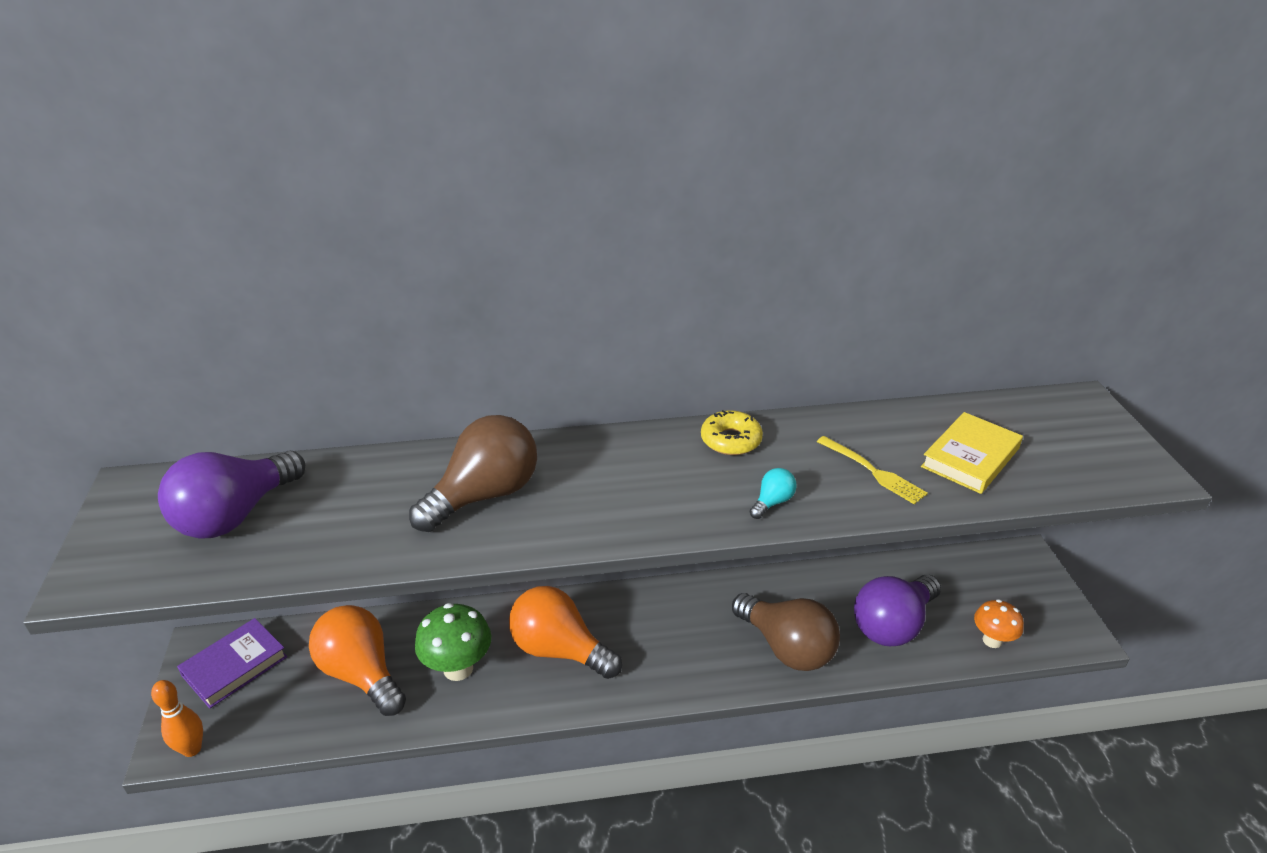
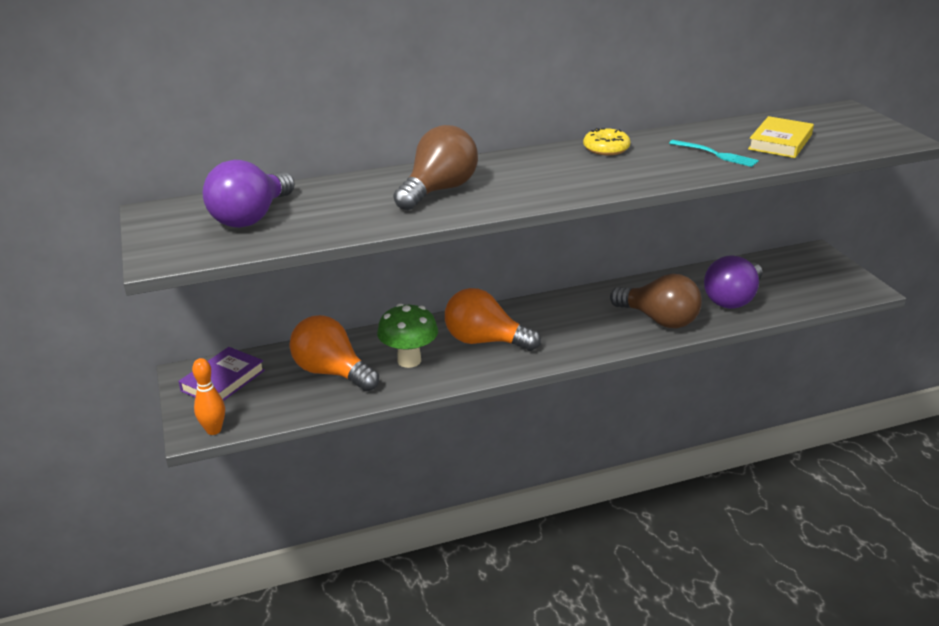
camera: 10 degrees left, 5 degrees down
(772, 502) = (652, 174): turquoise light bulb -> none
(873, 471) = (716, 154): yellow fork -> turquoise fork
(992, 640) = (807, 299): orange mushroom -> none

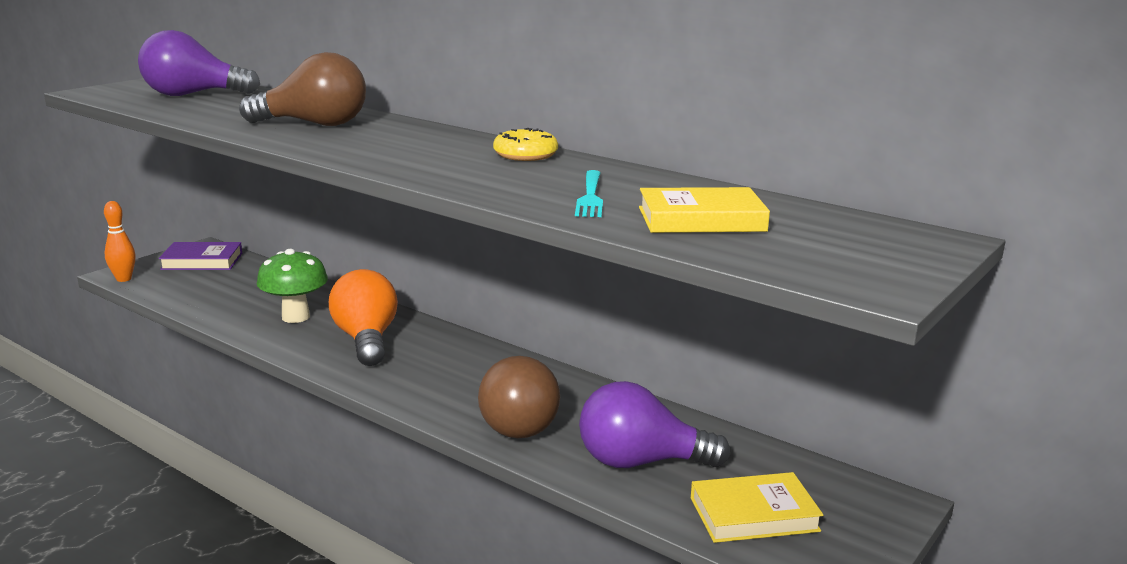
camera: 55 degrees right, 10 degrees down
(332, 372) = (247, 293): orange light bulb -> none
(804, 288) = (754, 514): none -> yellow book

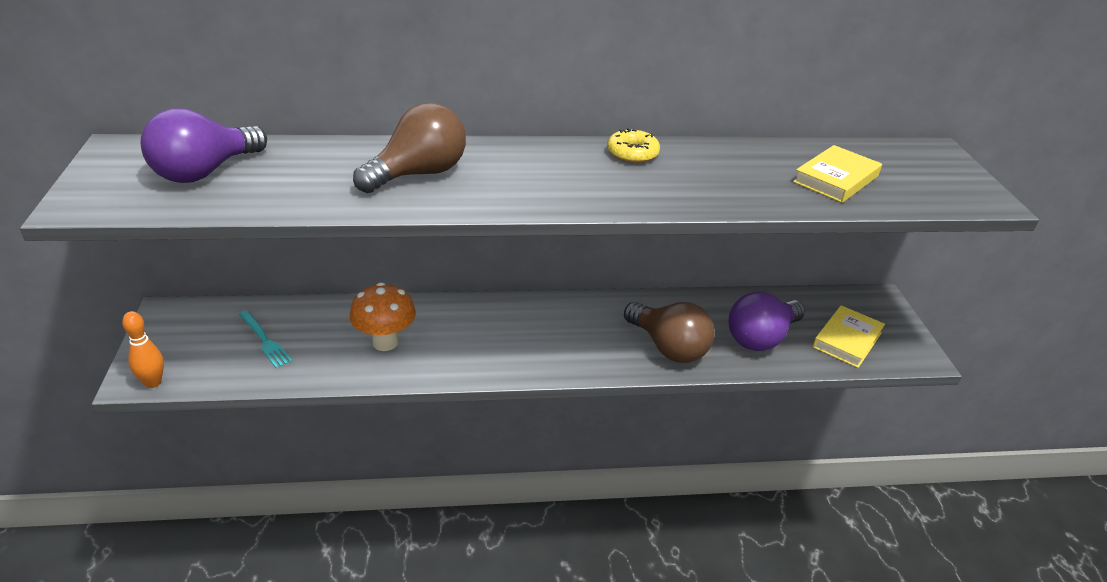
camera: 45 degrees left, 15 degrees up
(202, 261) = (194, 327): purple book -> none
(295, 317) = (385, 342): green mushroom -> orange mushroom
(366, 340) = (473, 335): orange light bulb -> none
(590, 196) = (752, 182): turquoise fork -> turquoise fork (265, 340)

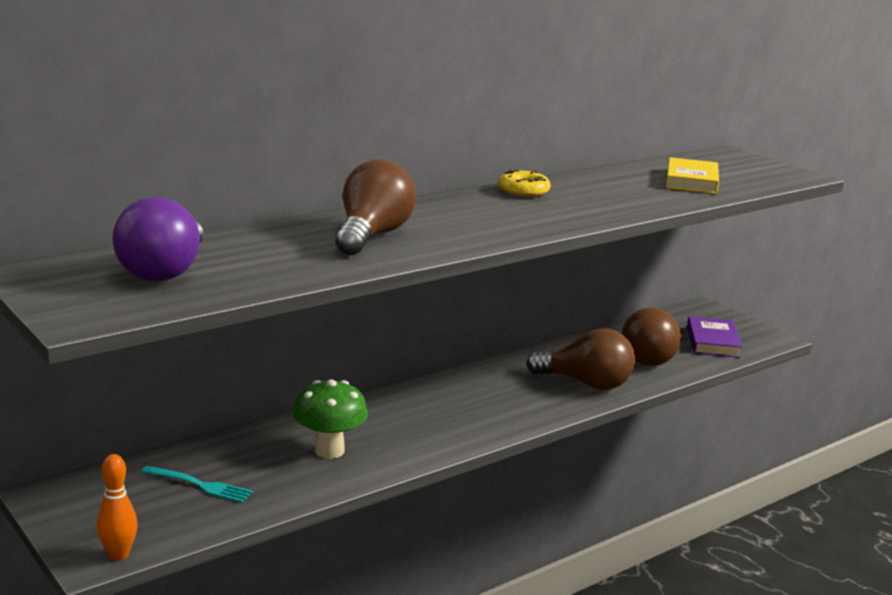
camera: 30 degrees left, 15 degrees down
(385, 342) = (329, 451): orange mushroom -> green mushroom
(761, 338) = (649, 357): purple light bulb -> brown light bulb
(847, 340) = (712, 342): yellow book -> purple book

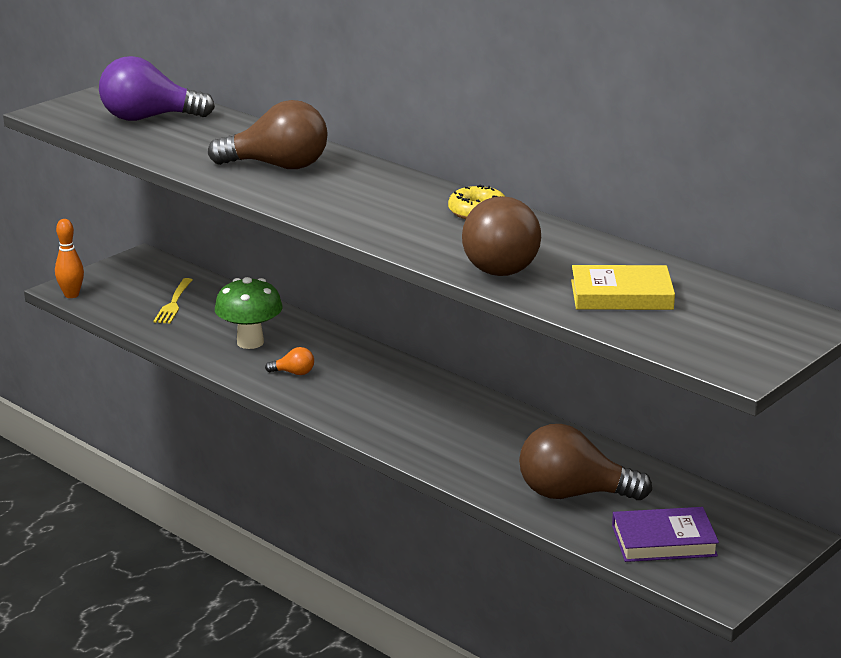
camera: 80 degrees right, 5 degrees up
(200, 485) = (174, 303): turquoise fork -> yellow fork
(409, 436) = (294, 373): none -> orange light bulb
(586, 383) = (468, 455): brown light bulb -> brown light bulb (501, 264)

